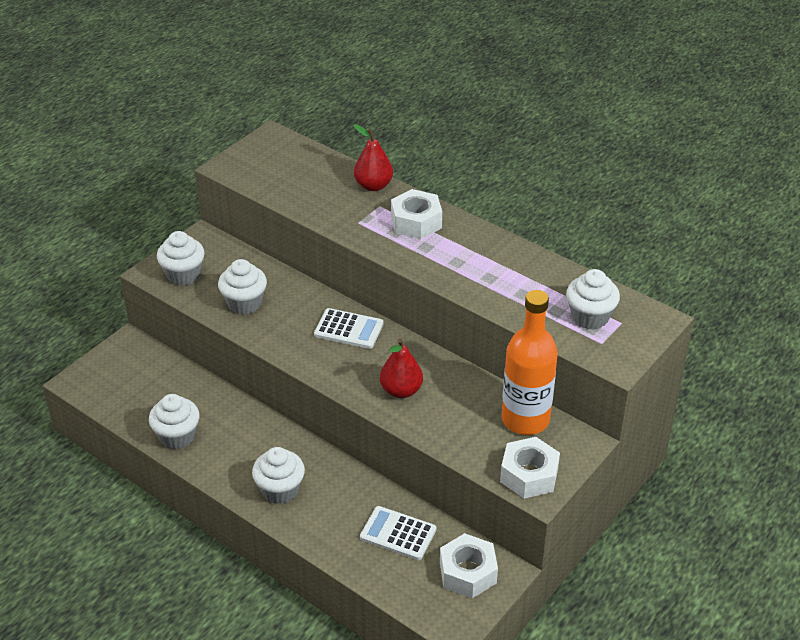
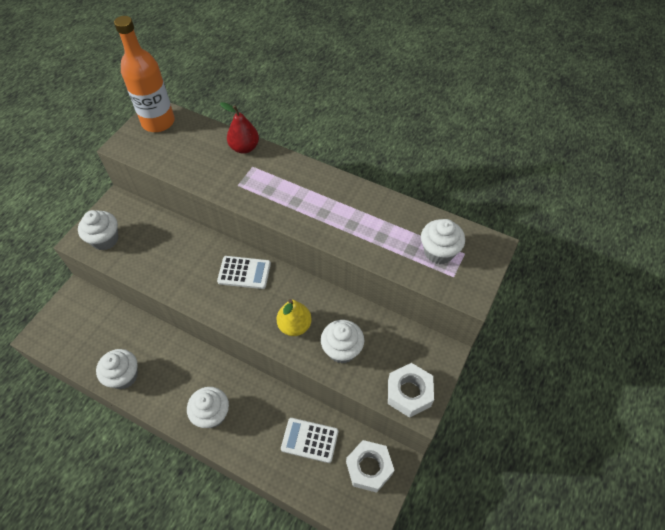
camera: 10 degrees left, 15 degrees up
(244, 303) = (157, 260): white cupcake -> white cupcake (342, 350)
(401, 390) = (294, 326): red pear -> yellow pear
(416, 222) = (284, 178): white nut -> none
(525, 419) = (396, 338): orange bottle -> orange bottle (158, 122)

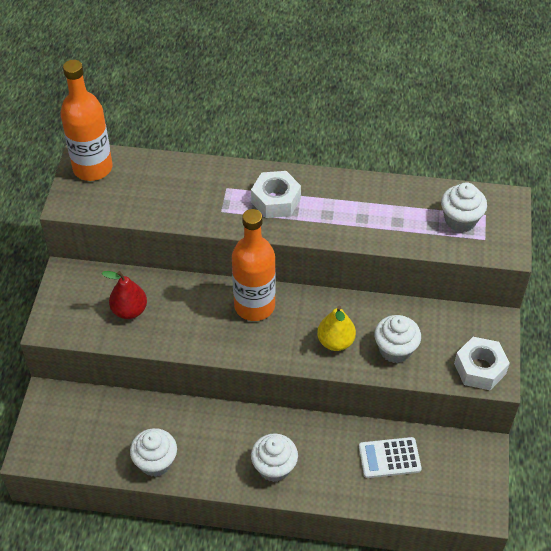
camera: 20 degrees left, 5 degrees down
(105, 239) = (77, 317): white cupcake -> none
(244, 148) = (207, 170): red pear -> red pear (129, 310)
(244, 273) = (254, 306): white calculator -> orange bottle
(369, 468) = (461, 463): white nut -> white nut (276, 200)

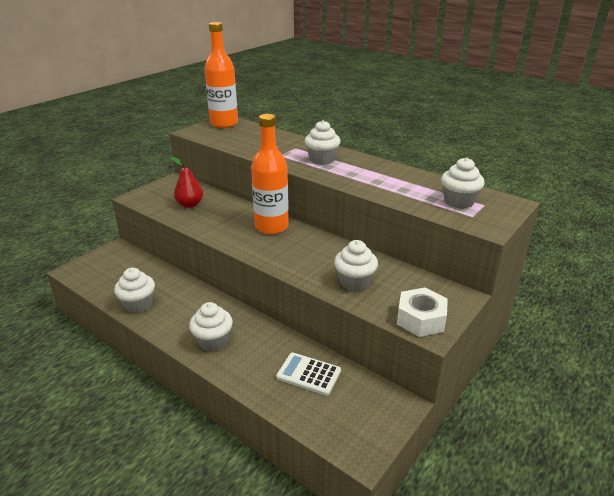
camera: 30 degrees right, 20 degrees down
(276, 200) = (322, 160): white nut -> white cupcake
(335, 342) = (311, 262): yellow pear -> none

